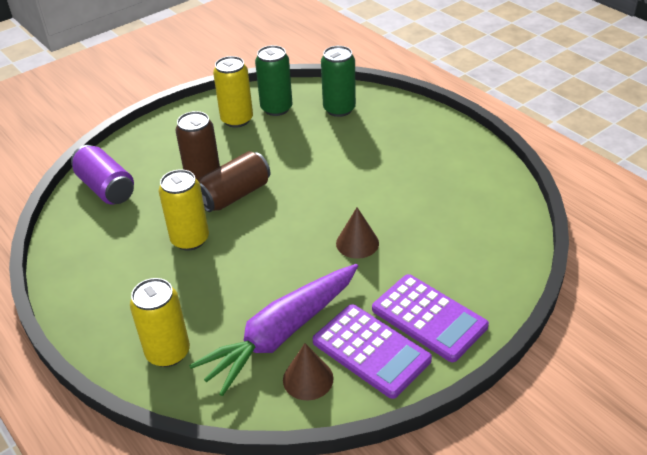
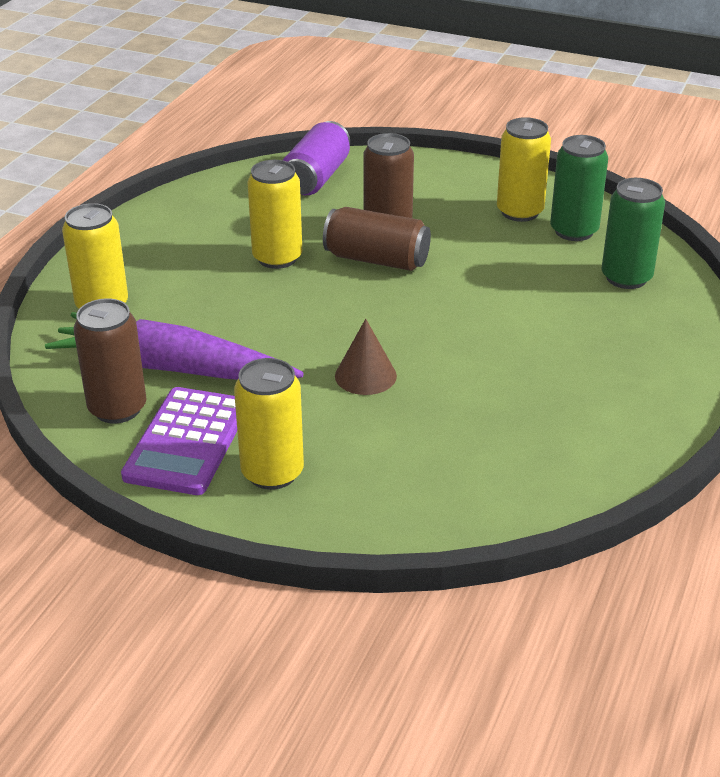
camera: 60 degrees right, 5 degrees down
(308, 379) = (117, 408): brown cone -> brown can
(429, 318) = (272, 473): purple calculator -> yellow can

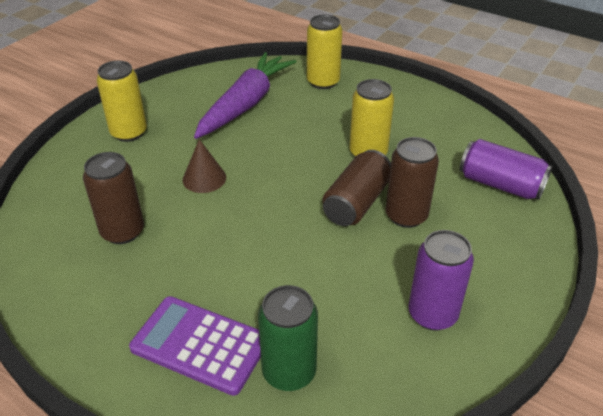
camera: 100 degrees right, 5 degrees up
(117, 408) = (215, 85): brown can -> brown can (122, 231)
(187, 442) = (173, 106): purple calculator -> purple calculator (200, 345)
(520, 212) = (432, 314): yellow can -> purple can
(574, 231) = (389, 351): green can -> none

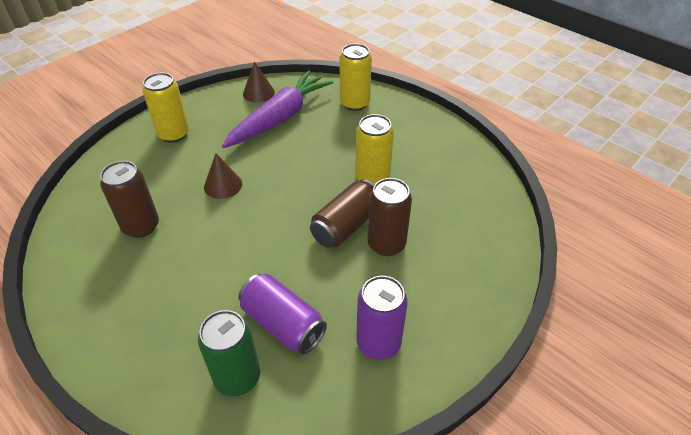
camera: 10 degrees right, 5 degrees up
(200, 345) = (172, 340): purple calculator -> none
(212, 81) = (258, 93): none -> brown cone
(500, 185) = (482, 224): purple can -> purple can (283, 324)

